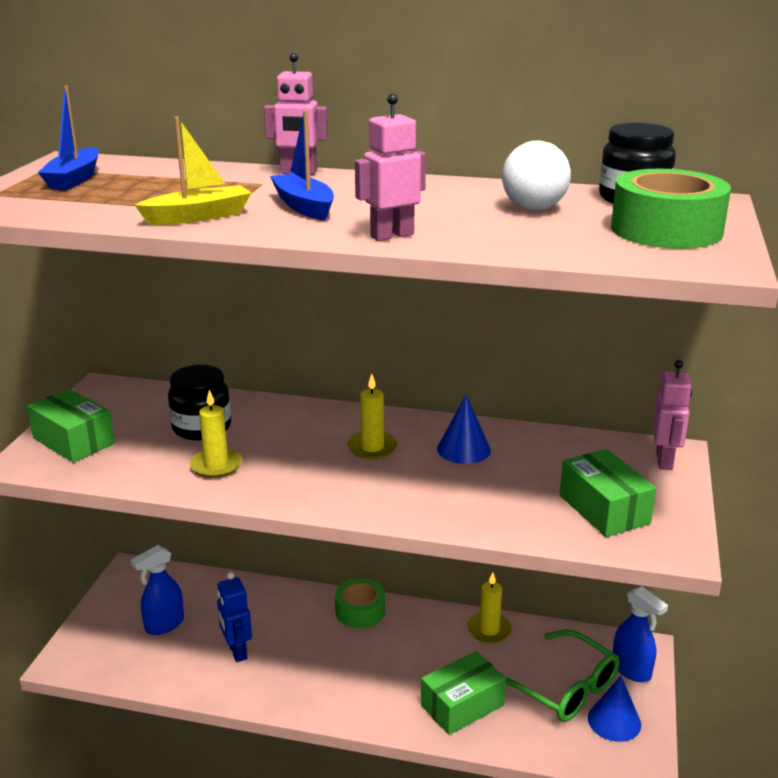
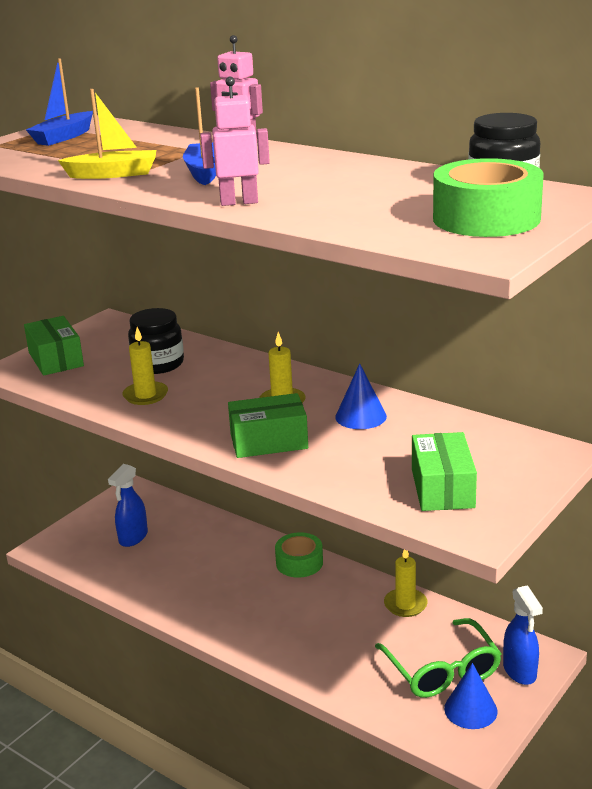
camera: 25 degrees right, 0 degrees up
(164, 625) = (133, 538): blue spray bottle -> blue spray bottle turned 45 degrees counterclockwise
(237, 651) = (177, 571): blue robot -> none
(462, 705) = (338, 660): green box -> green box (269, 441)
(533, 208) = (394, 189): white ball -> none
(664, 461) = (543, 458): pink robot -> none

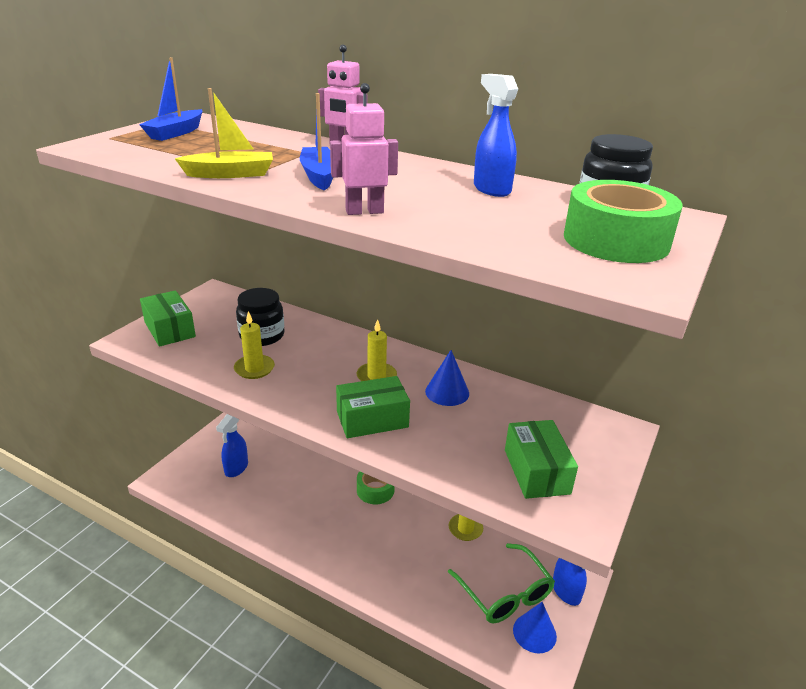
camera: 10 degrees left, 5 degrees up
(382, 177) = (491, 189): none -> blue spray bottle

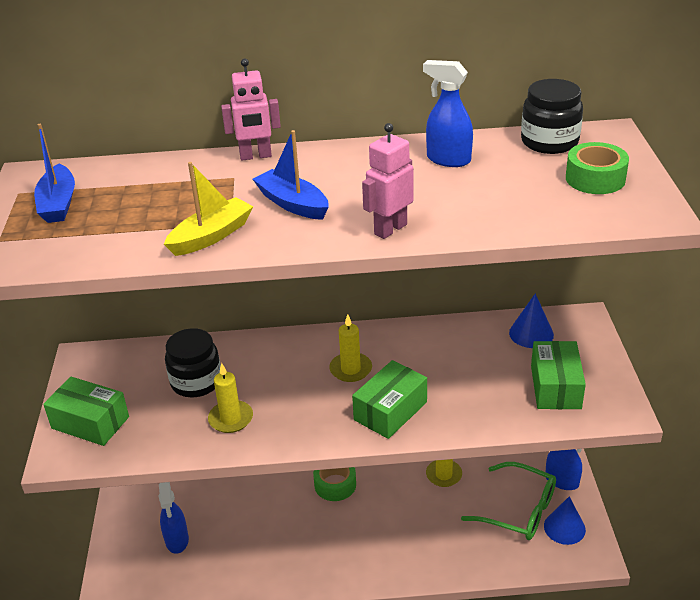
camera: 30 degrees left, 5 degrees up
(447, 392) = (424, 353): blue cone -> blue cone (531, 333)
(536, 471) = (555, 387): green box -> green box turned 45 degrees clockwise
(616, 240) = (595, 179): green tape -> green tape, size x0.67

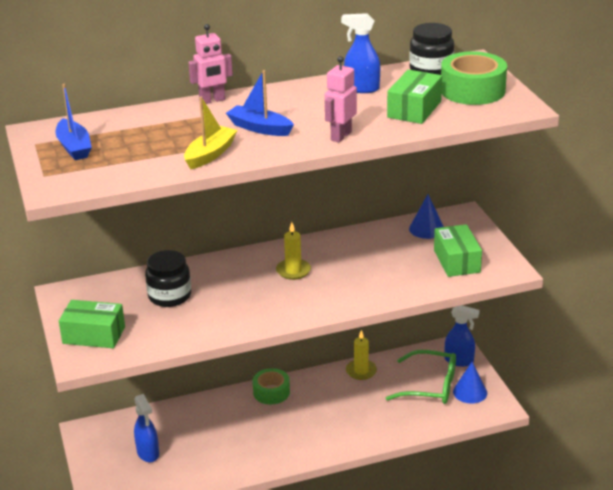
camera: 15 degrees left, 5 degrees down
(231, 419) = (210, 316): yellow candle -> none
(390, 411) = (336, 293): green box -> green box (414, 109)
(595, 179) = (472, 90): green tape -> green tape, size x1.50

